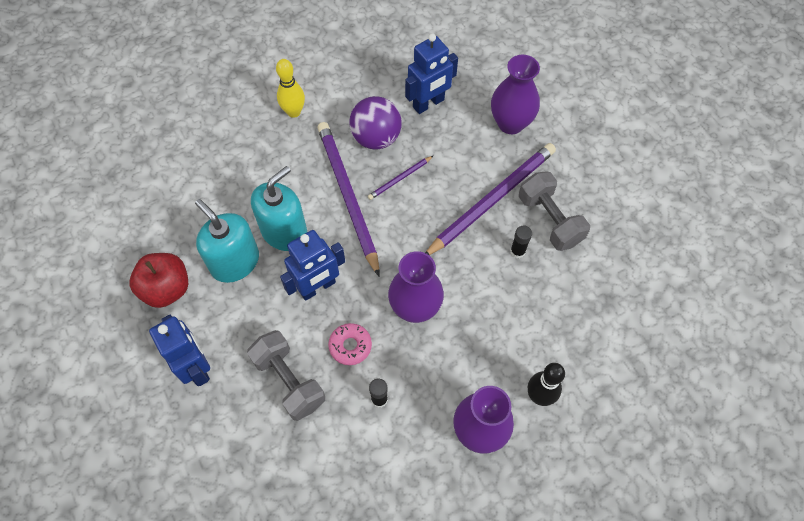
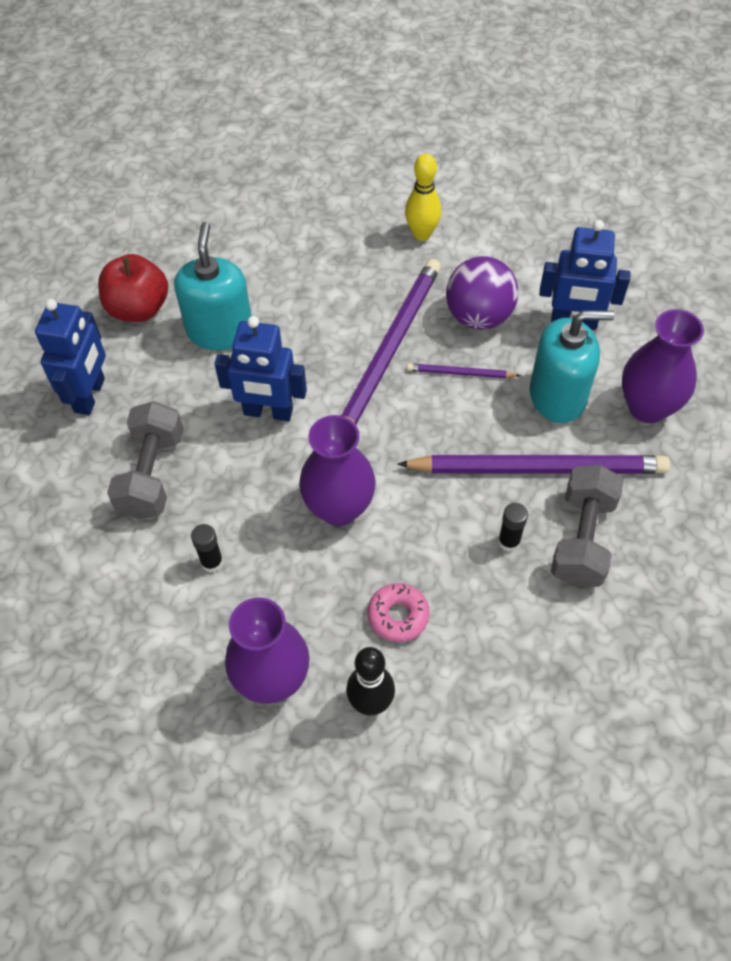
camera: 45 degrees right, 5 degrees down
(284, 231) = (293, 337): turquoise soap dispenser -> turquoise soap dispenser (557, 396)
(350, 346) = (239, 490): pink donut -> pink donut (398, 616)

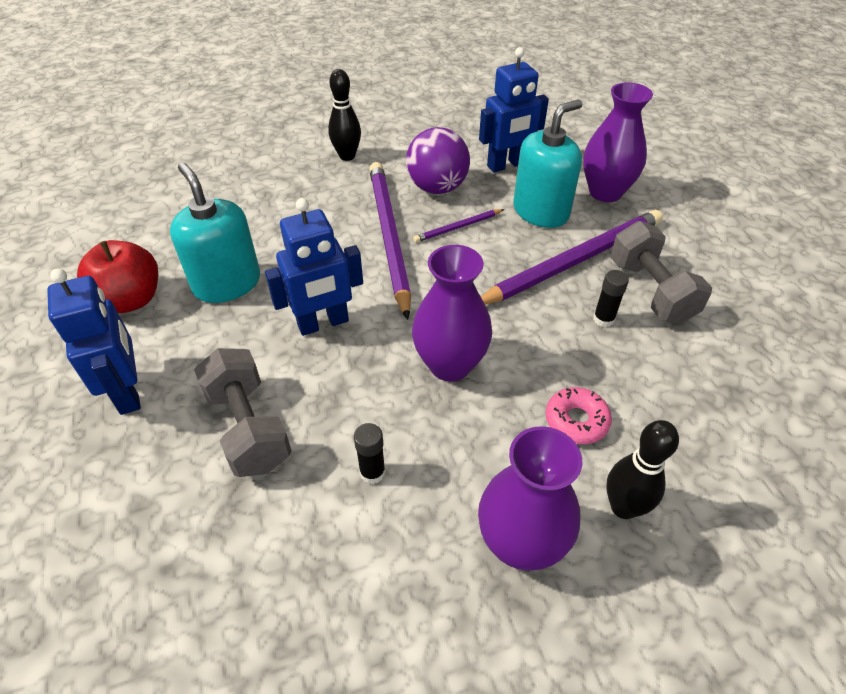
camera: 35 degrees left, 10 degrees down
(422, 234) = (347, 156): yellow bowling pin -> black bowling pin

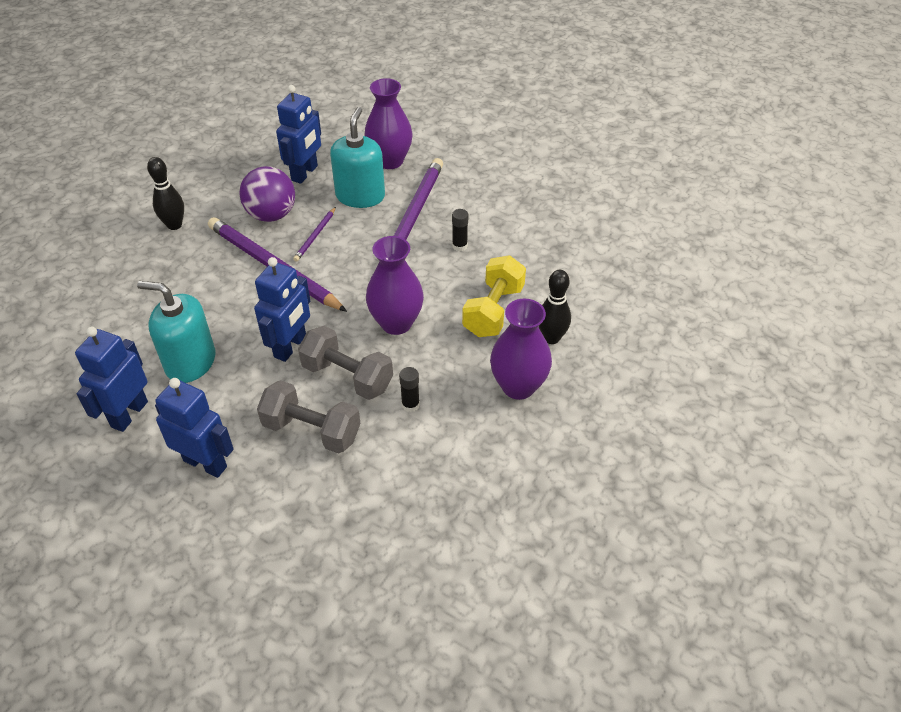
camera: 40 degrees left, 0 degrees up
(131, 300) = (129, 414): red apple -> blue robot
(576, 421) = (493, 311): pink donut -> yellow dumbbell
(650, 291) = (471, 214): grey dumbbell -> grey dumbbell (347, 376)

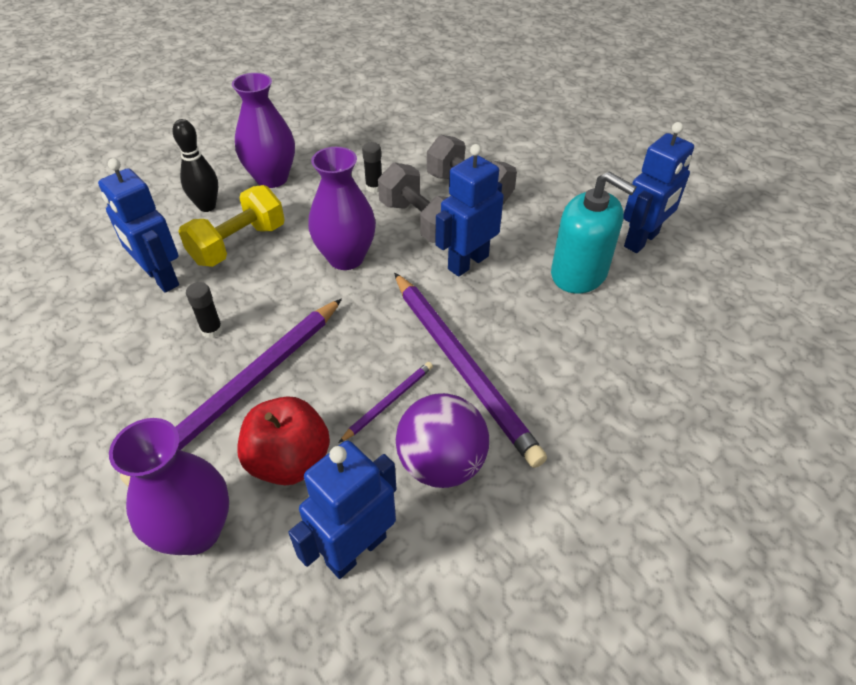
camera: 160 degrees left, 0 degrees up
(174, 225) = (601, 491): black bowling pin -> none
(205, 463) = (567, 188): blue robot -> blue robot (161, 278)
(360, 196) = (289, 460): turquoise soap dispenser -> red apple

